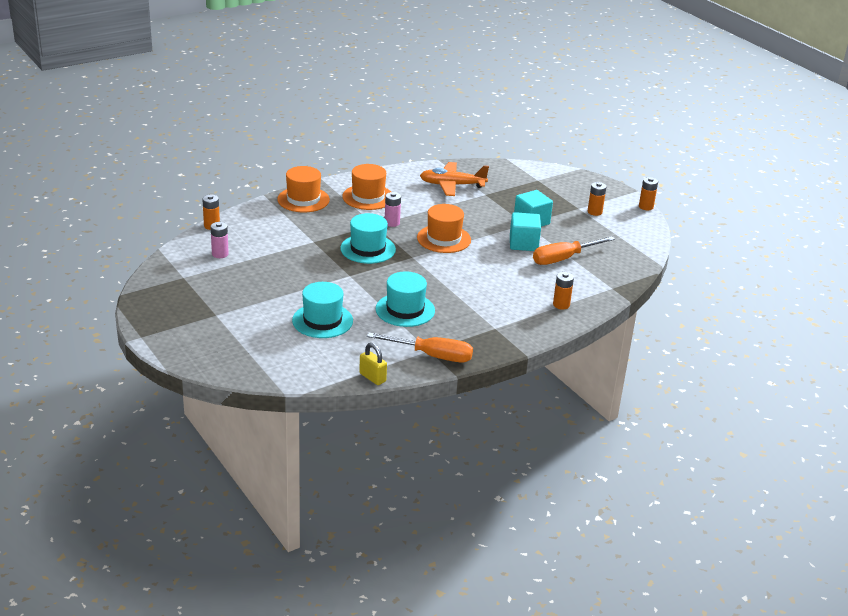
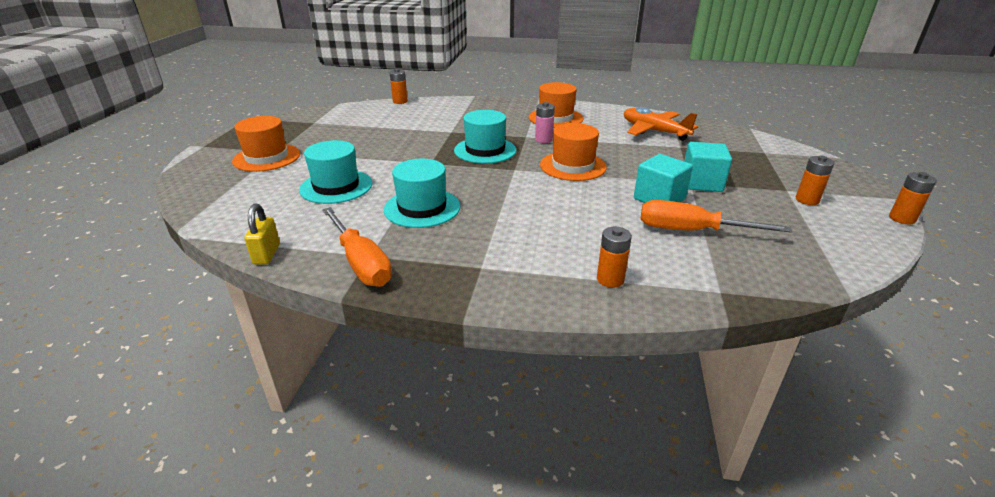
camera: 45 degrees right, 0 degrees up
(220, 254) = (368, 118): pink battery -> none
(303, 199) = (498, 105): orange hat -> orange hat (266, 157)

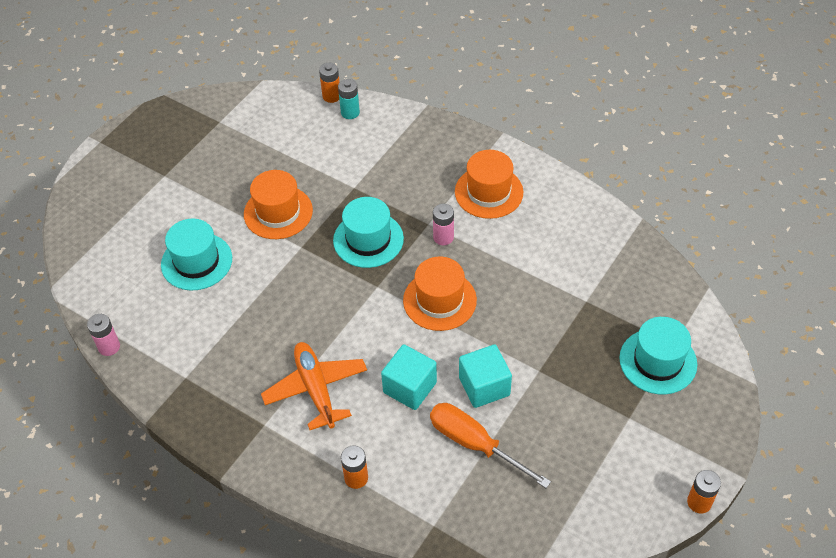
camera: 25 degrees right, 20 degrees up
(266, 157) = (151, 185): orange hat -> orange hat (278, 212)
(267, 254) = (109, 347): yellow padlock -> pink battery
(361, 263) = (175, 384): orange screwdriver -> none
(420, 105) = (350, 112): none -> turquoise battery
(422, 208) = (257, 324): turquoise hat -> turquoise hat (658, 361)
(654, 131) = (583, 258): orange plane -> orange plane (316, 389)
(701, 183) = (549, 375): turquoise cube -> turquoise cube (410, 387)
(807, 200) = (632, 441): orange battery -> none

